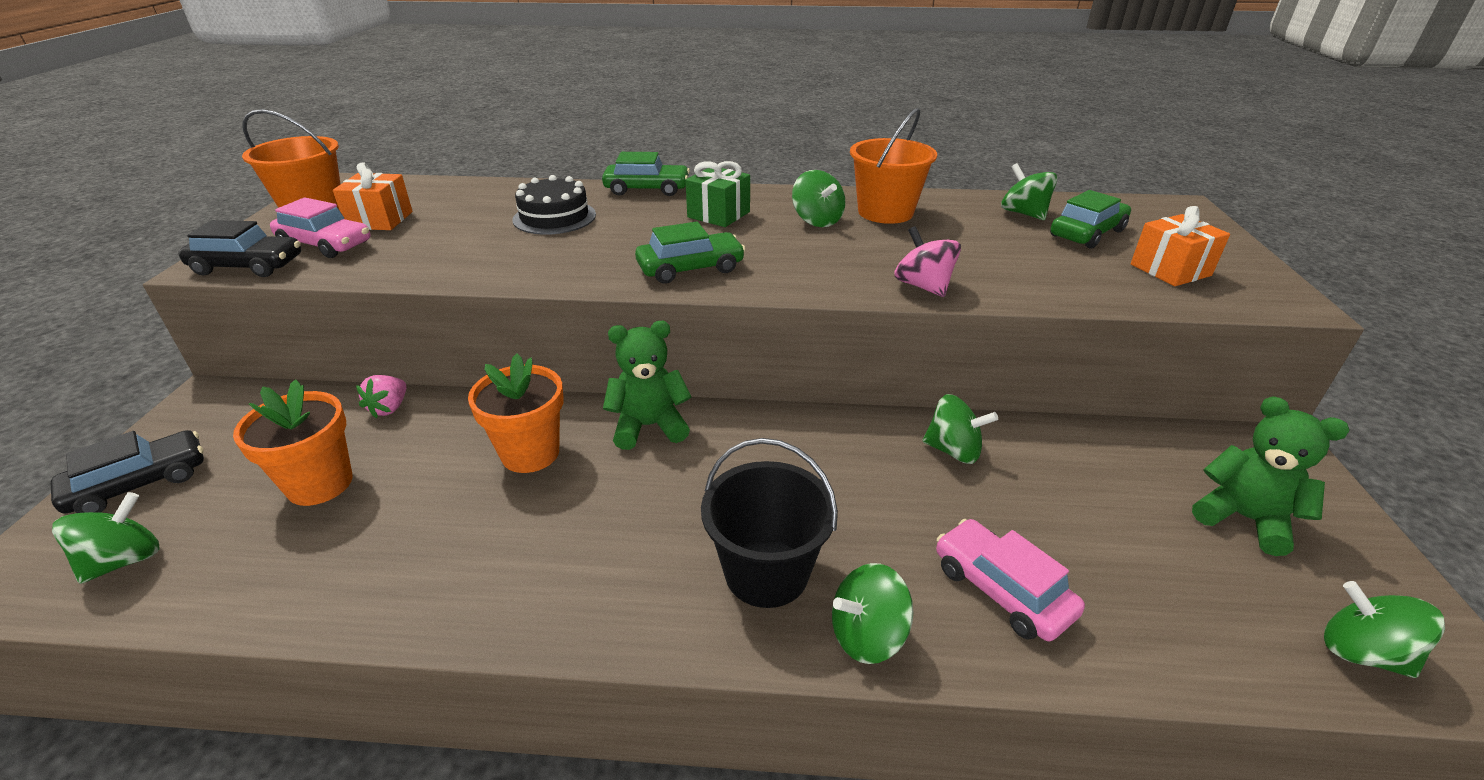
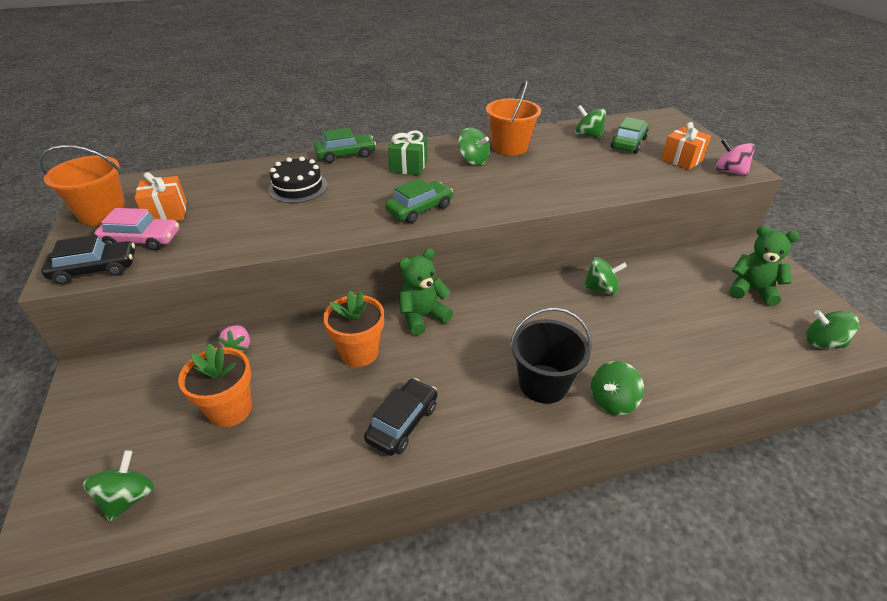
camera: 20 degrees left, 5 degrees up
(139, 483) = (90, 447): black car -> black car (403, 423)
(923, 286) = (563, 195): pink spinning top -> pink spinning top (729, 171)
(1001, 590) = (662, 358): pink car -> none

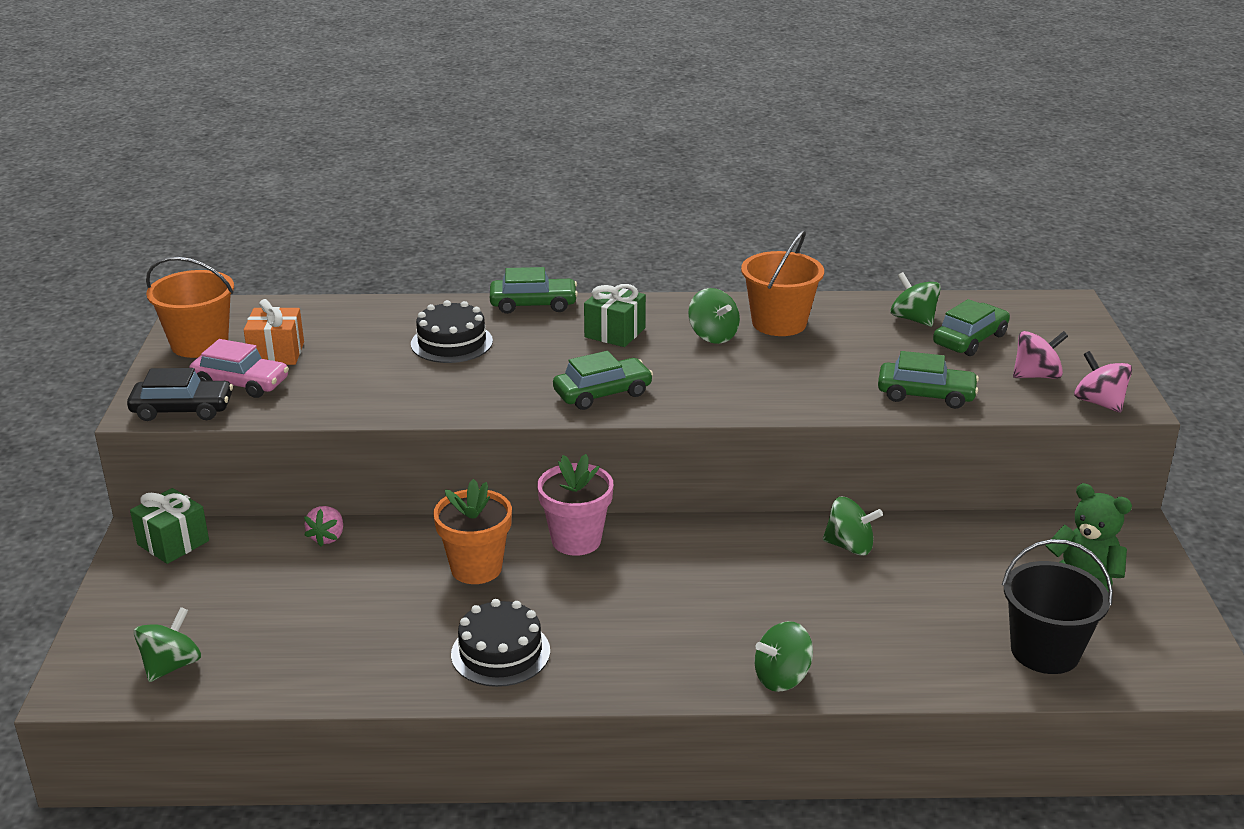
camera: 15 degrees right, 10 degrees down
(113, 375) = (173, 543): none -> green gift
(230, 410) = (300, 602): orange flower pot -> none
(403, 423) = (500, 652): black car -> black cake
(422, 316) = (576, 540): green teddy bear -> pink flower pot
(543, 384) = (700, 643): black bucket -> black bucket (1045, 651)
(627, 181) = (926, 395): none -> green car
(681, 160) = (1036, 375): orange gift -> pink spinning top
(823, 342) = (1140, 666): green spinning top -> none

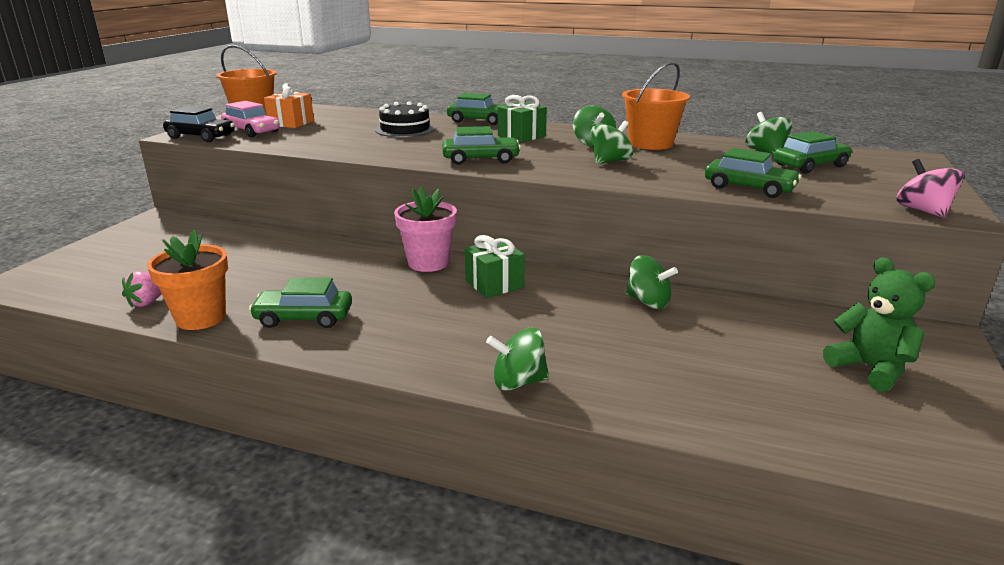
camera: 20 degrees right, 5 degrees down
(171, 666) = (82, 282): green spinning top -> green spinning top (610, 161)
(173, 543) = (169, 223): green gift -> green gift (494, 284)
(327, 537) = (263, 235): pink strawberry -> pink strawberry (147, 302)
(476, 568) = (341, 266): orange flower pot -> orange flower pot (201, 318)
(500, 652) = (304, 318): black cake -> green car
(1036, 375) = (864, 189): pink spinning top -> none
(1045, 651) = (804, 416): black bucket -> none

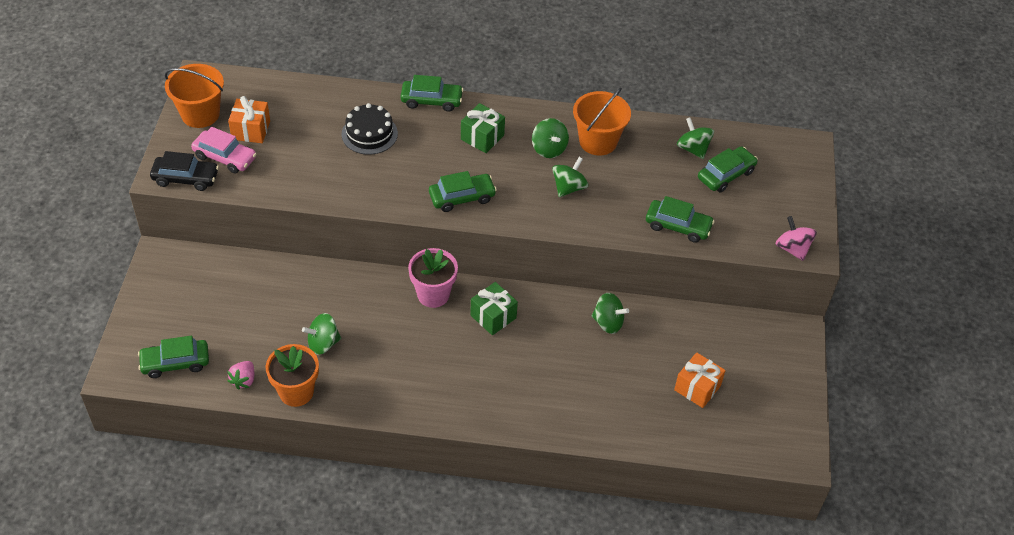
camera: 15 degrees left, 25 degrees up
(304, 318) = (370, 380): green car -> green car (175, 363)
(518, 382) = (537, 422): green spinning top -> green spinning top (323, 343)
(785, 374) = (697, 388): none -> orange gift
(870, 369) = (748, 375): green teddy bear -> none

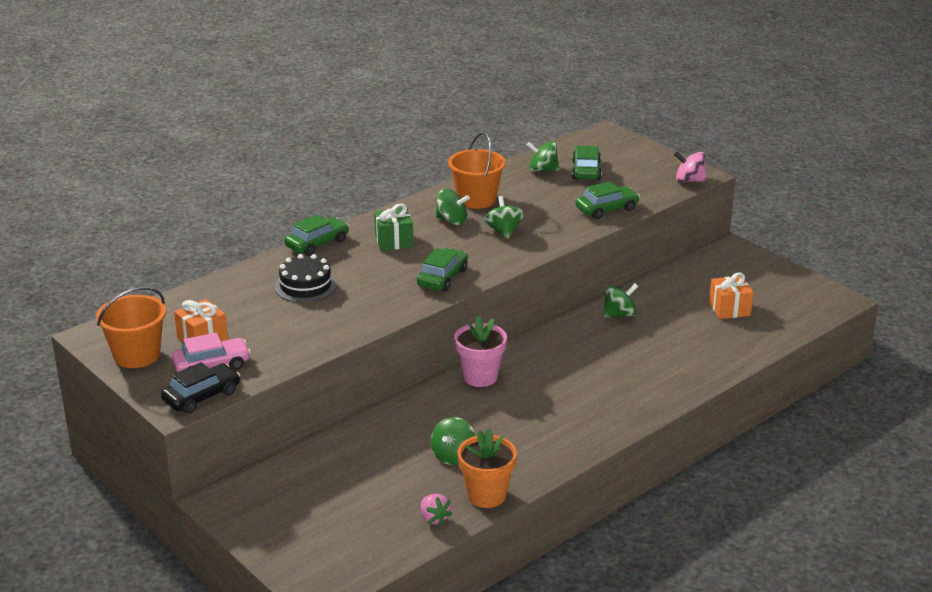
camera: 45 degrees left, 20 degrees down
(175, 363) = (359, 549): green car -> none
(493, 316) = (543, 360): green gift -> none

